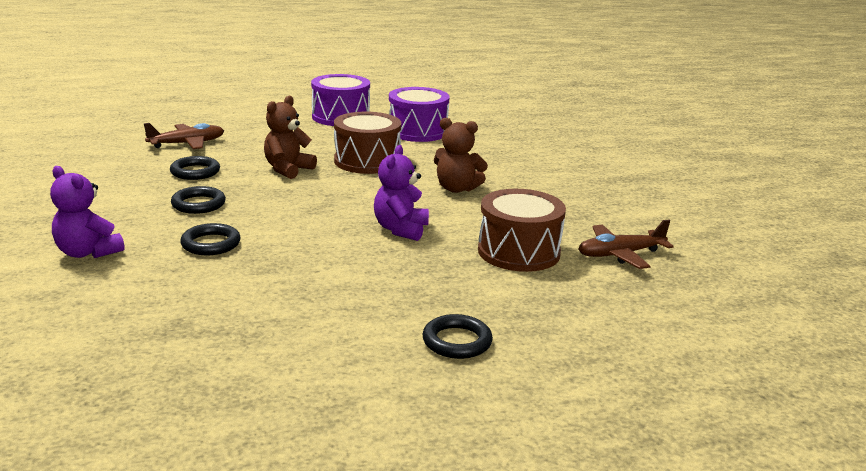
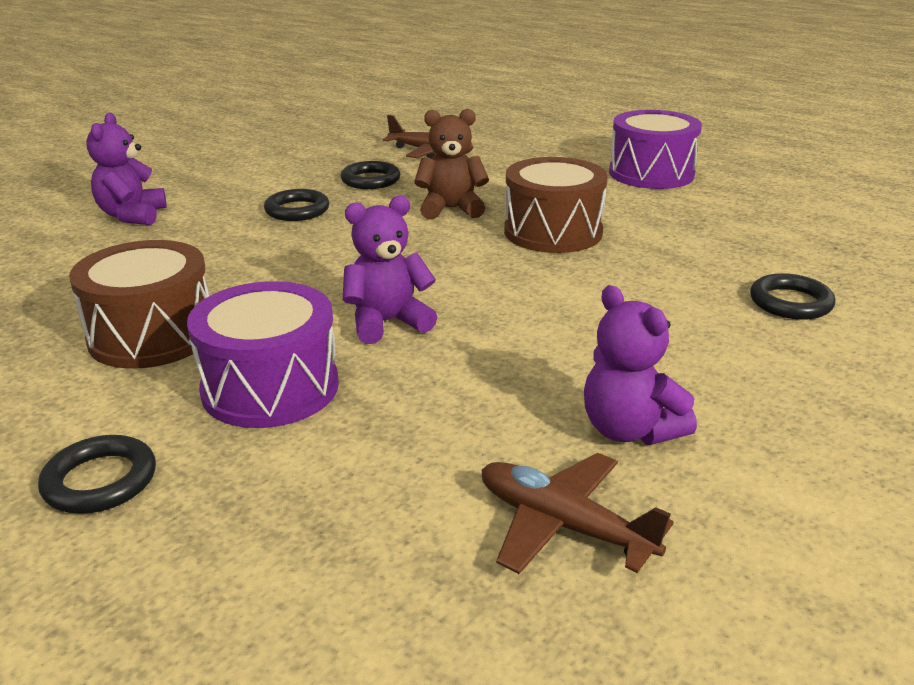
camera: 55 degrees right, 5 degrees up
(211, 244) = (212, 250): black ring -> black ring (790, 302)
(417, 131) = (706, 221): purple drum -> purple drum (270, 387)
(457, 189) = (574, 308): brown teddy bear -> none
(519, 252) = (437, 427): brown drum -> brown drum (152, 335)
(572, 219) = (629, 430): none -> purple teddy bear

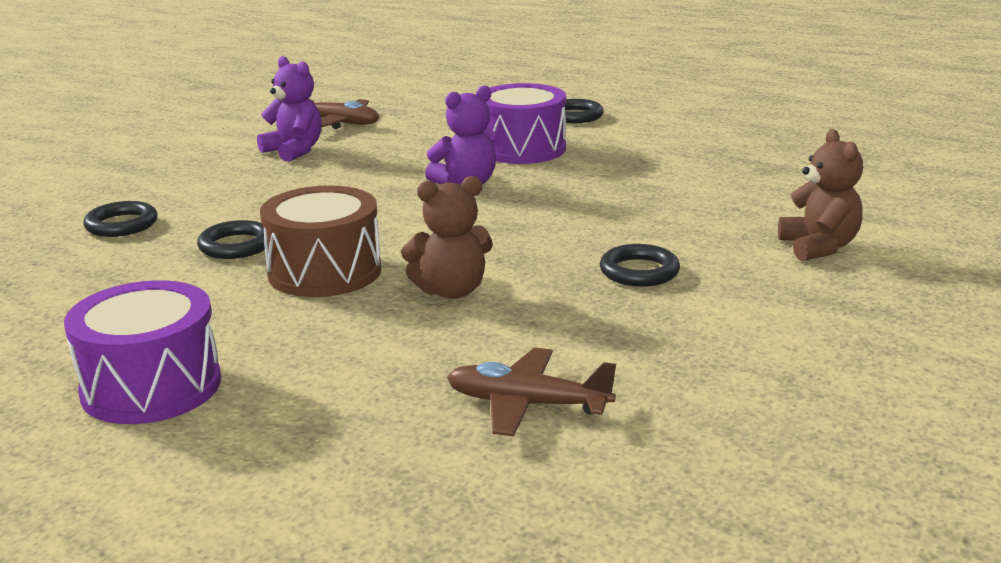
camera: 170 degrees right, 5 degrees down
(132, 216) = (819, 247): purple teddy bear -> brown teddy bear
(152, 335) = (635, 163): brown drum -> none
(370, 180) = (586, 328): black ring -> black ring (236, 246)

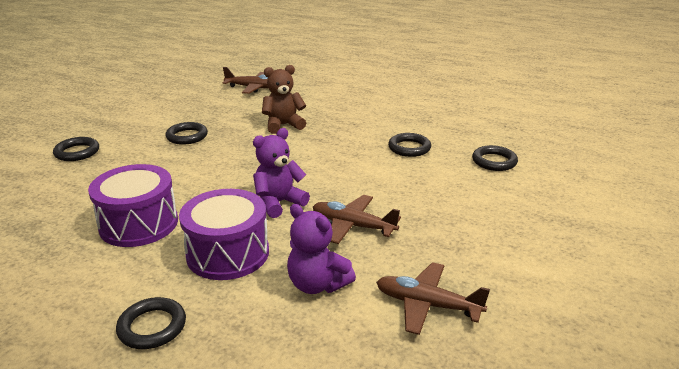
camera: 175 degrees right, 5 degrees up
(151, 387) = (390, 90): purple drum -> purple drum (139, 224)
(294, 151) = (439, 246): purple teddy bear -> purple teddy bear (317, 284)
(324, 272) = (350, 134): brown drum -> none
(379, 165) = (353, 226): none -> brown plane
(819, 247) = (77, 152): brown teddy bear -> black ring

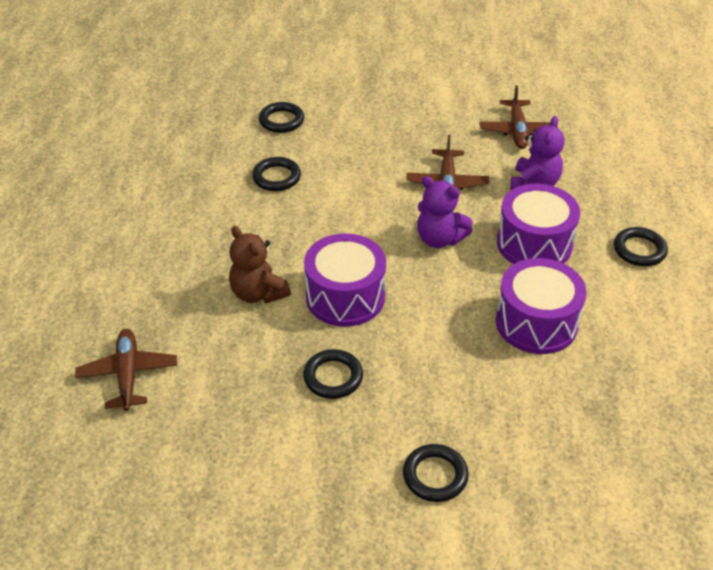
camera: 110 degrees left, 15 degrees up
(251, 152) = (345, 297): none -> purple drum

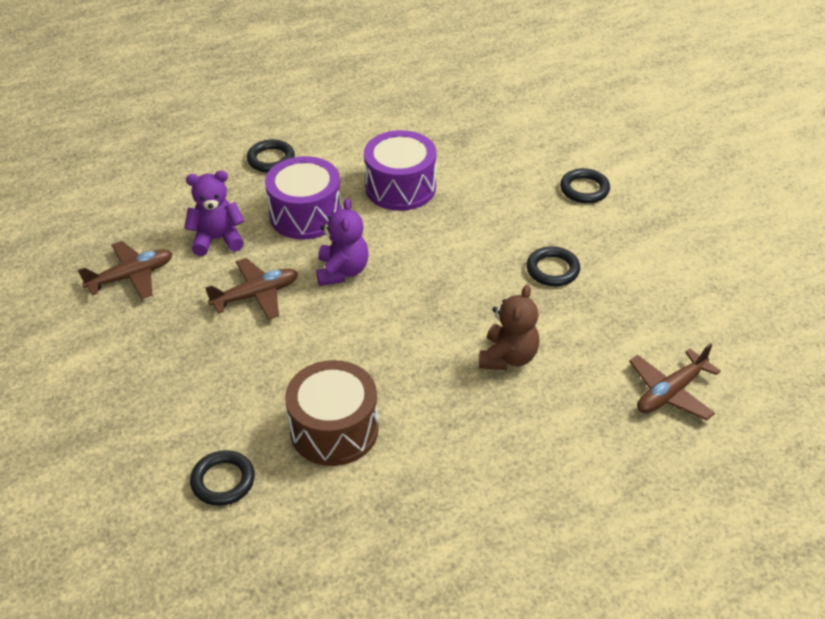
camera: 120 degrees left, 0 degrees up
(276, 177) = (334, 430): black ring -> brown drum
(345, 297) = (463, 300): purple drum -> none

